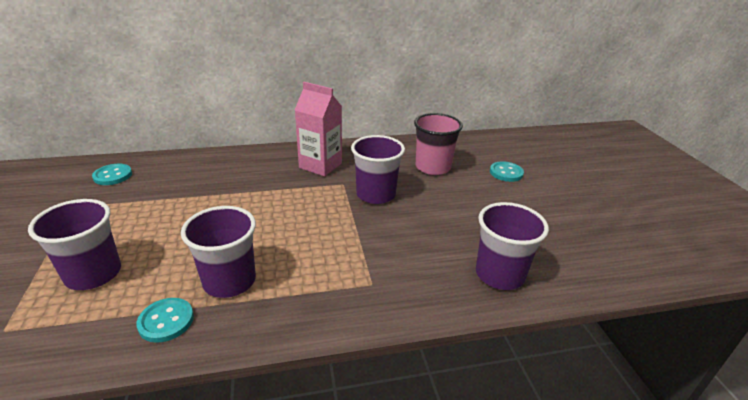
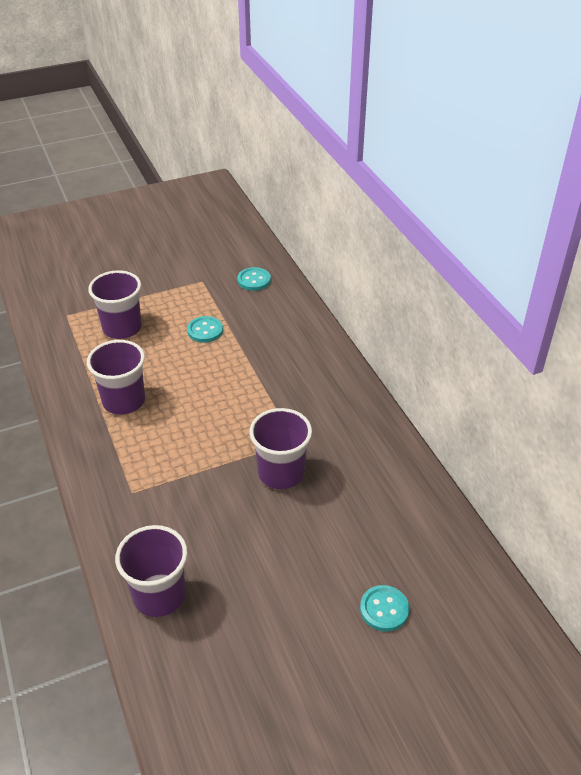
camera: 80 degrees right, 10 degrees up
(166, 321) = (79, 382): turquoise button -> turquoise button (205, 330)
(320, 165) = (327, 413): pink carton -> none
(433, 167) = (366, 521): pink cup -> none

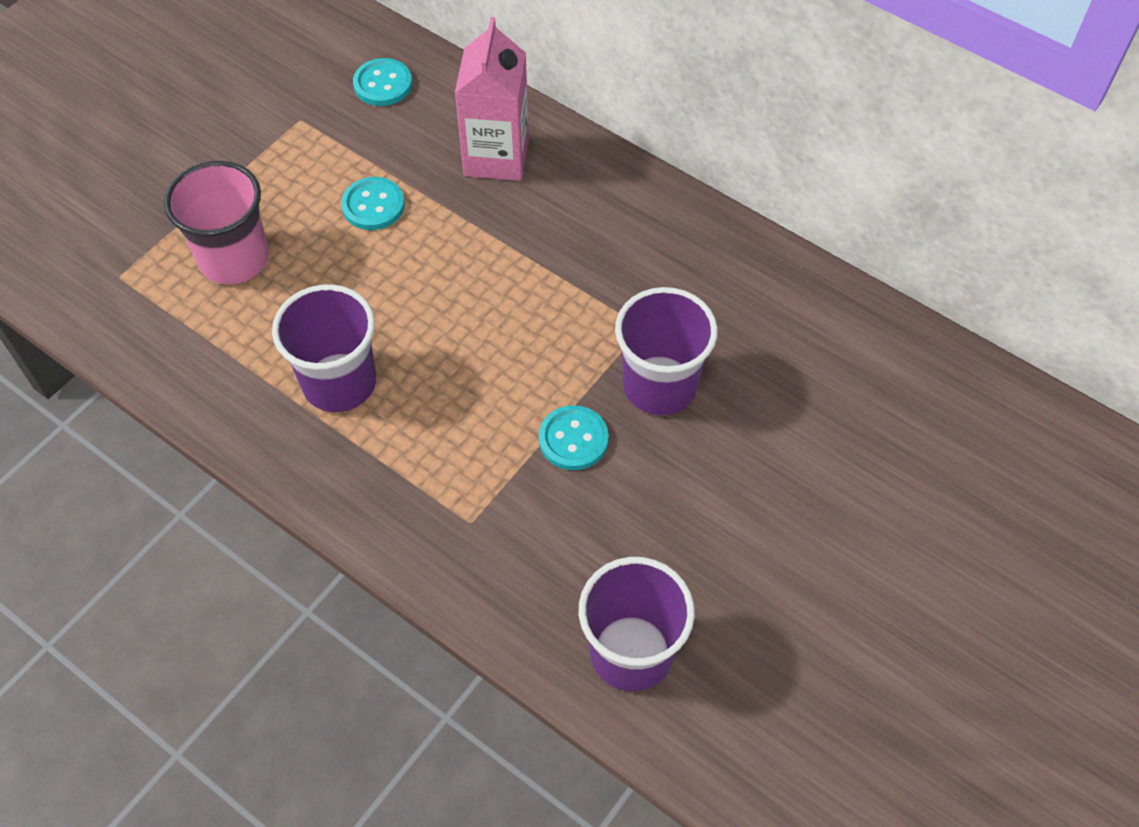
camera: 30 degrees left, 15 degrees up
(122, 328) = (234, 259): purple cup -> pink cup
(283, 332) = (496, 157): none -> pink carton
(384, 609) = (930, 512): turquoise button -> turquoise button (573, 439)

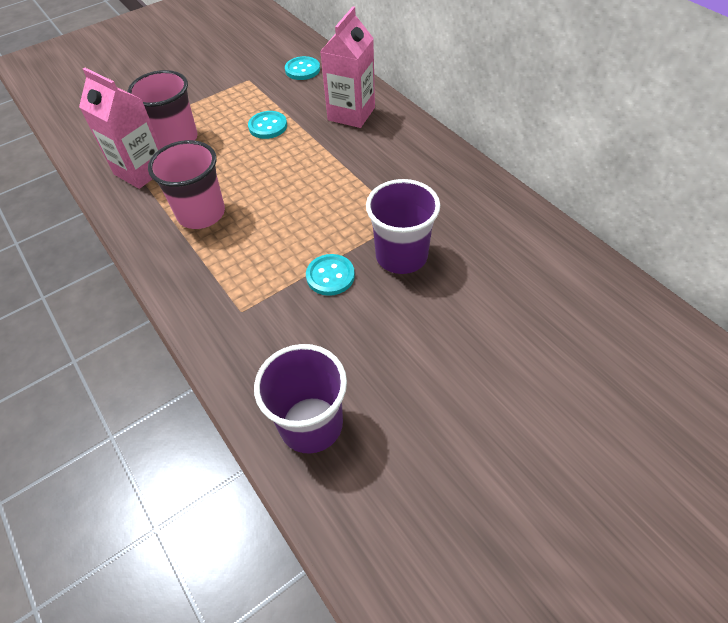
camera: 20 degrees right, 5 degrees down
(205, 328) = (141, 171): none -> pink carton
(339, 383) = (201, 214): purple cup -> pink cup

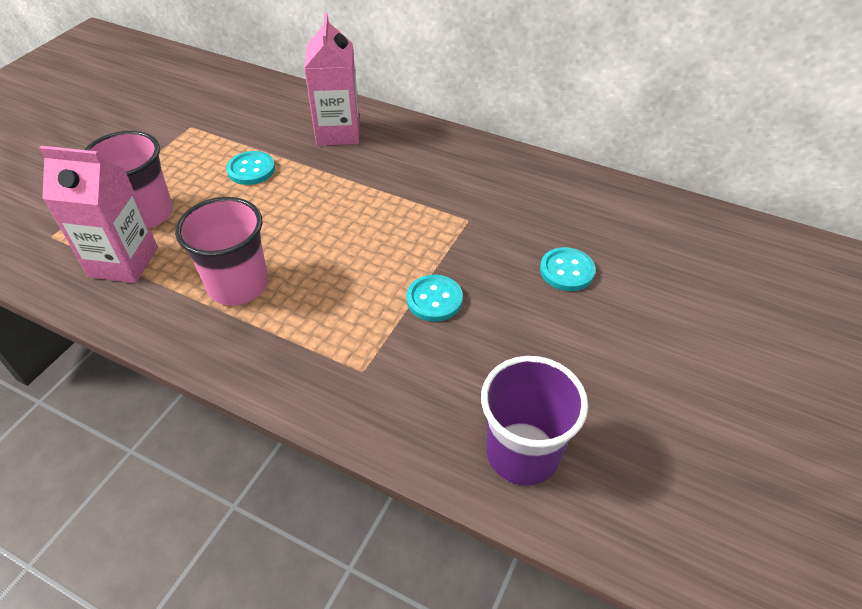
camera: 30 degrees left, 5 degrees down
(302, 70) = (249, 101): turquoise button -> turquoise button (567, 271)
(401, 256) = (492, 255): purple cup -> none

